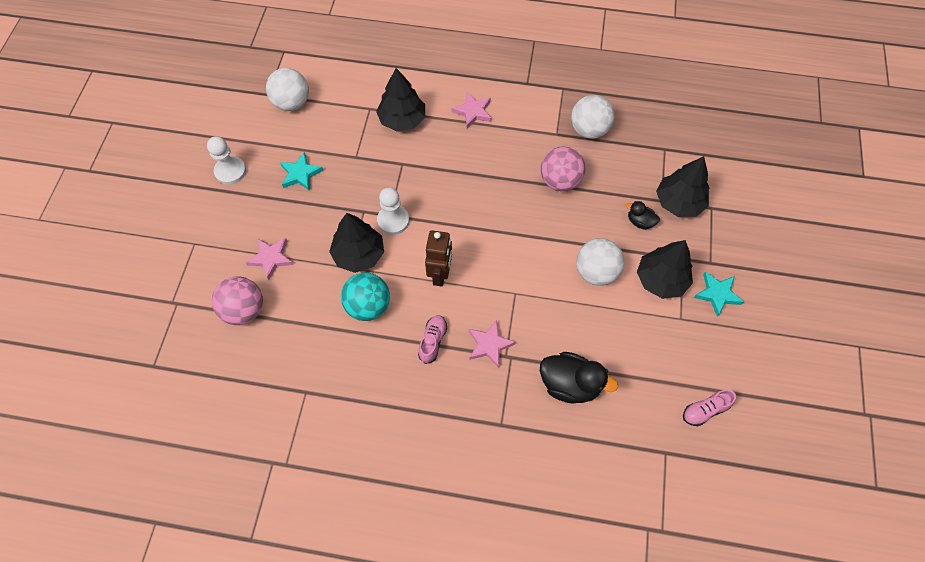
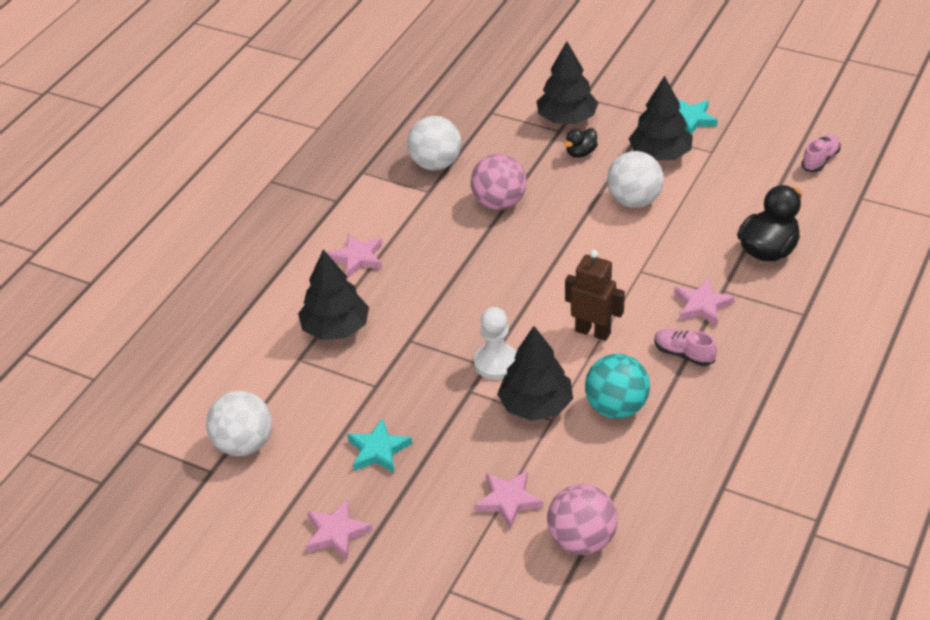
camera: 70 degrees left, 20 degrees down
(230, 171) = (336, 533): white pawn -> pink star
(705, 410) = (820, 160): pink shoe -> pink shoe turned 135 degrees counterclockwise

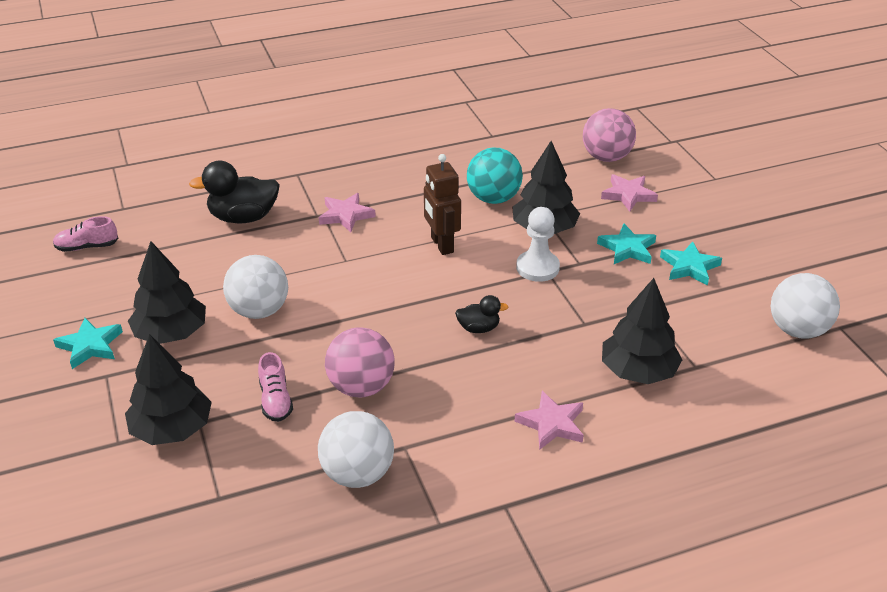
camera: 140 degrees left, 5 degrees down
(336, 533) = (766, 240): pink star -> none
(446, 433) = (627, 248): none -> turquoise star
(581, 153) = (222, 383): black duck -> black duck (478, 328)
(683, 354) = (406, 199): pink shoe -> pink shoe (275, 400)

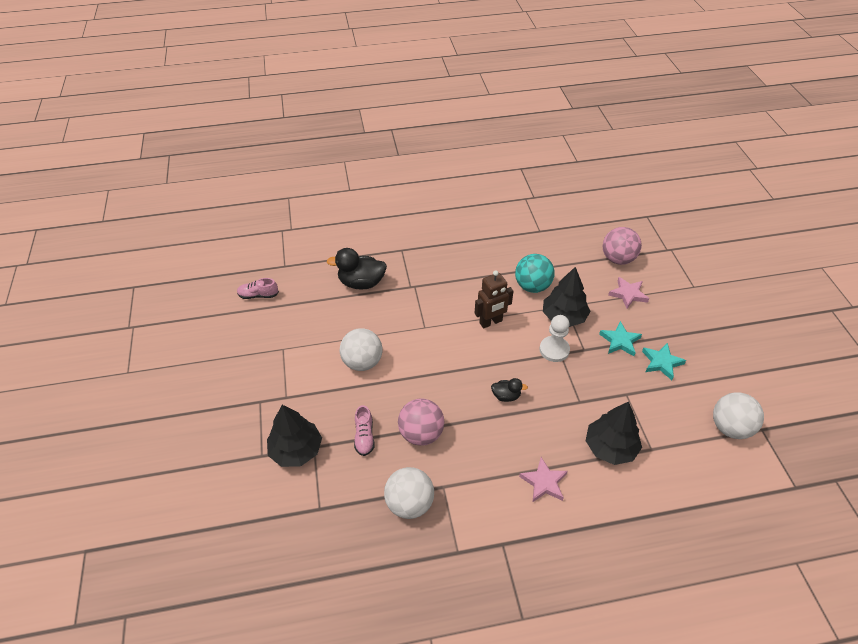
camera: 10 degrees right, 10 degrees up
(90, 346) = (252, 376): turquoise star -> none
(171, 333) = (304, 373): black tree -> none
(346, 215) = (429, 289): pink star -> none
(441, 245) = (491, 322): brown robot -> brown robot turned 105 degrees counterclockwise

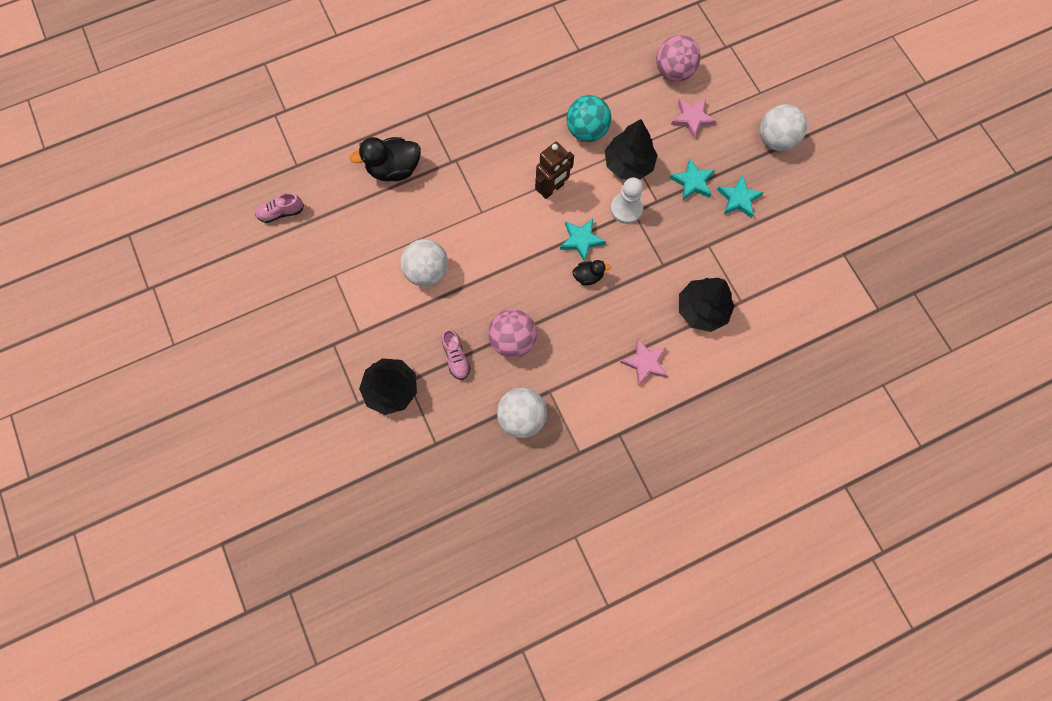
camera: 15 degrees left, 25 degrees up
(507, 366) = (581, 240): none -> turquoise star
(730, 427) = (813, 259): white ball -> white ball (775, 140)

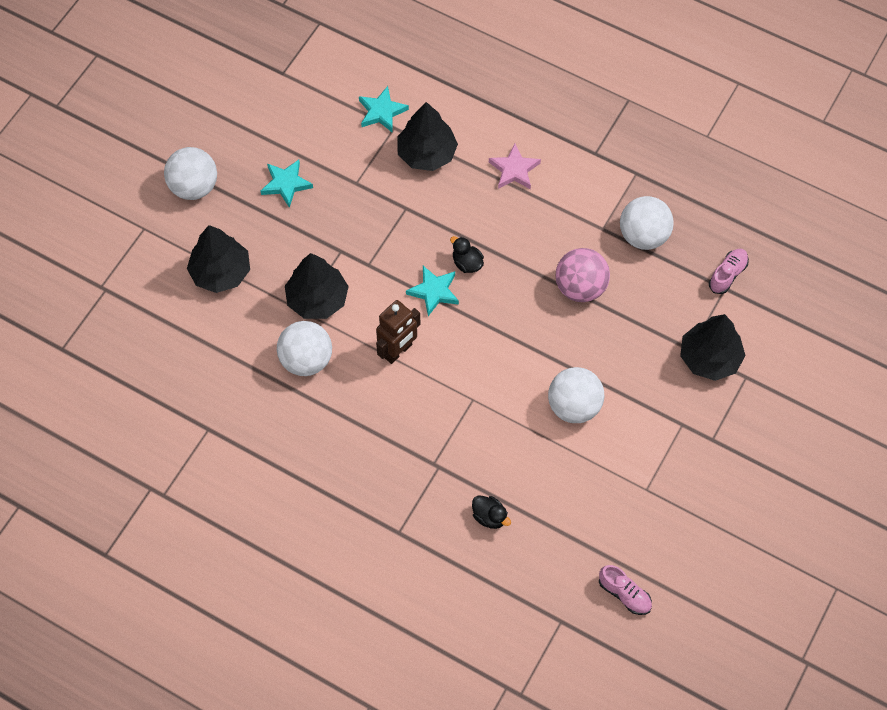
camera: 125 degrees left, 10 degrees down
(394, 169) = (489, 517): black duck -> black duck, size x0.53
(456, 357) = (635, 324): pink shoe -> pink shoe (727, 275)
(552, 189) = (398, 351): brown robot -> brown robot turned 120 degrees clockwise
(587, 131) = (306, 360): turquoise ball -> white ball
(626, 209) = (370, 272): white pawn -> none
(673, 72) = (173, 320): pink ball -> none
(692, 118) = (221, 272): pink star -> black tree
(692, 182) = (296, 232): turquoise star -> turquoise star (381, 112)

